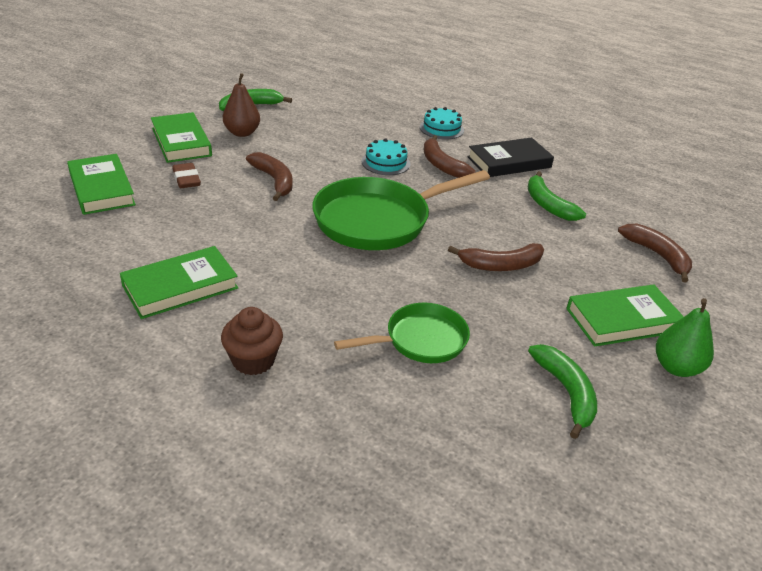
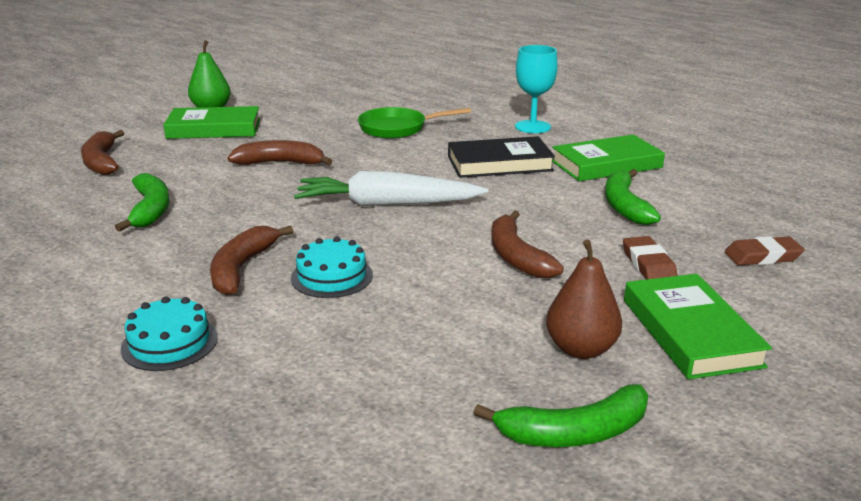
camera: 165 degrees left, 10 degrees down
(102, 189) = (762, 256): green book -> brown eraser
(253, 360) = (532, 127): brown cupcake -> turquoise goblet
(379, 220) = (387, 204): green pan -> white carrot
(442, 165) = (242, 268): brown banana -> brown banana turned 150 degrees counterclockwise
(509, 162) = (124, 268): black book -> black book (499, 163)
(566, 392) = (309, 105): green banana -> green banana (624, 206)

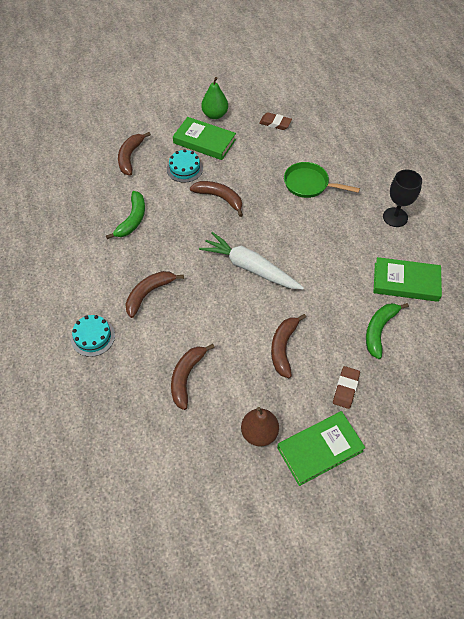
camera: 30 degrees right, 30 degrees up
(332, 276) = (185, 320): turquoise cake -> turquoise cake (184, 168)
(393, 332) = (186, 377): none -> brown banana
(499, 163) = (341, 252): black book -> none
(532, 127) = (395, 217): turquoise goblet -> black goblet
(574, 432) = (216, 481): green banana -> none
(690, 332) = (320, 449): green book -> green book turned 45 degrees clockwise
(762, 256) = (415, 413): brown eraser -> brown eraser (275, 123)

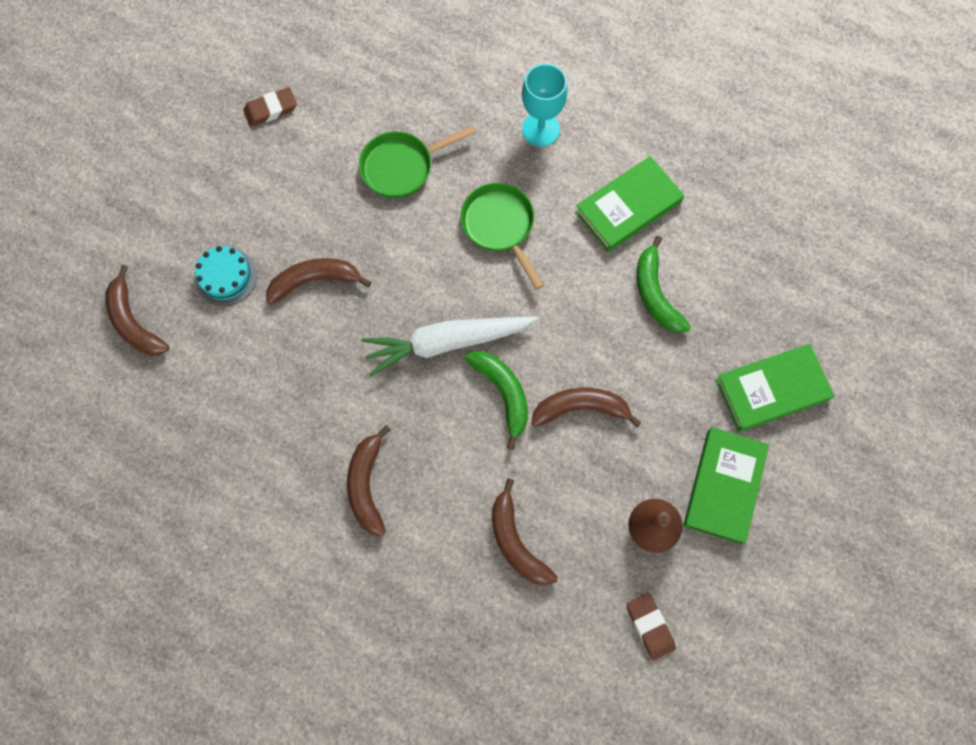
camera: 45 degrees left, 15 degrees up
(93, 337) = (362, 599): turquoise cake -> none
(132, 219) = (238, 407): green banana -> green banana (503, 393)
(204, 141) = (207, 214): green book -> green book (771, 389)
(215, 115) = (178, 161): green pear -> none
(283, 348) = (580, 408): brown banana -> brown banana turned 120 degrees clockwise
(329, 241) = (500, 226): none -> green pan
(345, 388) = (685, 394): brown eraser -> brown eraser (650, 626)
(395, 217) = (540, 129): black goblet -> turquoise goblet

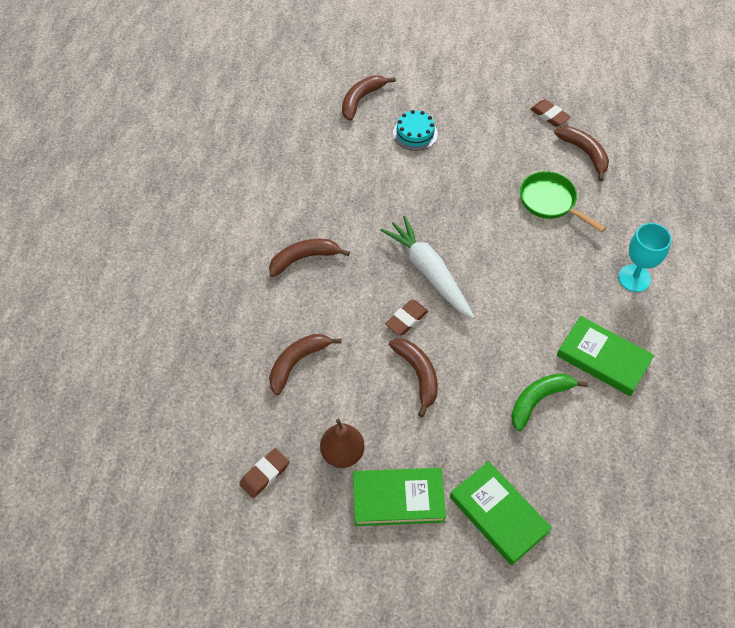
camera: 70 degrees right, 15 degrees down
(314, 281) = (436, 181): brown banana -> brown banana (584, 153)
(500, 226) = (537, 277): green pan -> none
(503, 393) = (406, 319): green banana -> brown eraser

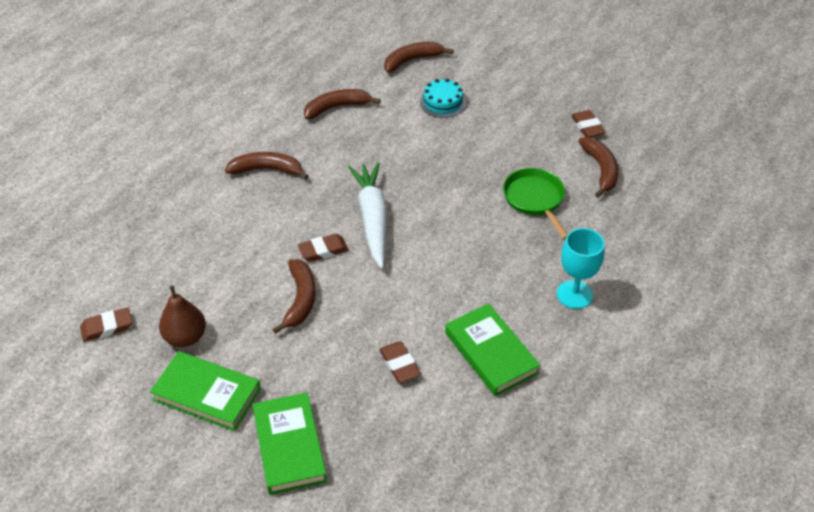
camera: 25 degrees right, 10 degrees down
(297, 363) = (200, 250): brown banana -> brown banana (336, 107)
(539, 400) = (399, 364): green banana -> brown eraser

